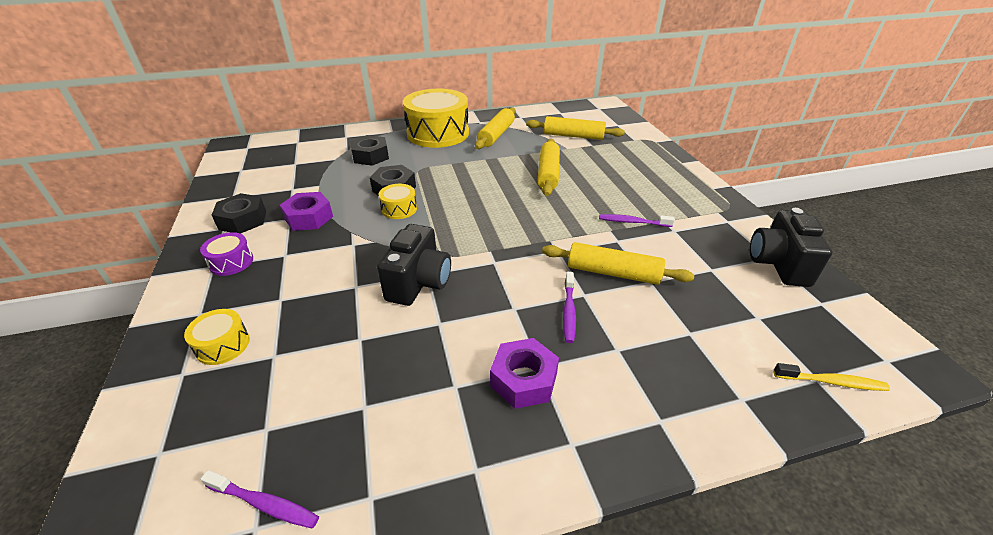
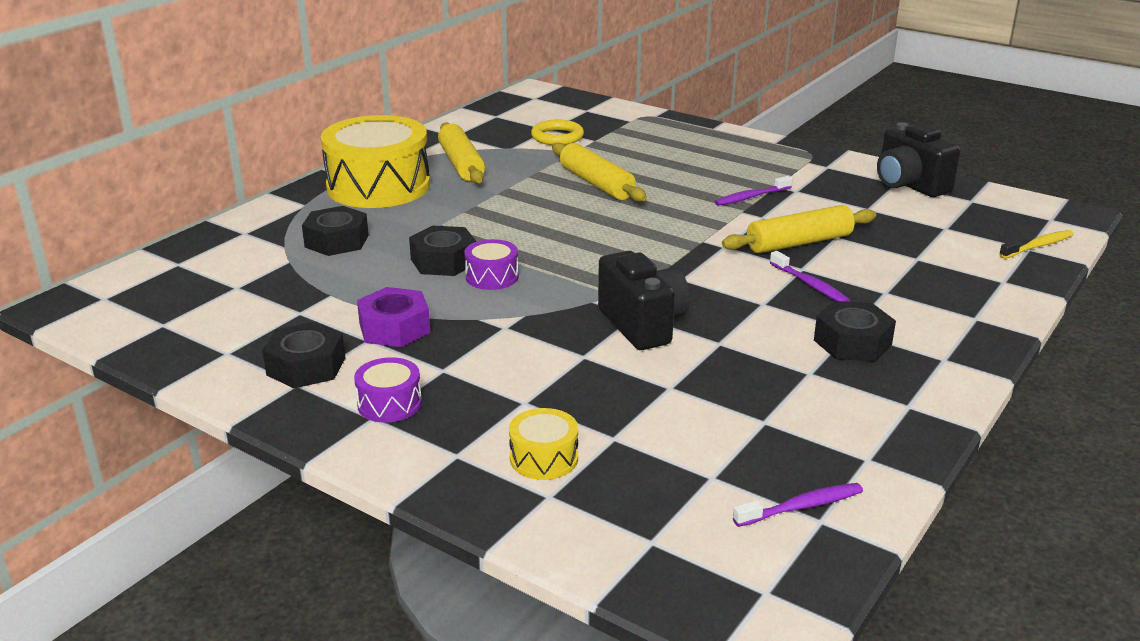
camera: 40 degrees left, 10 degrees down
(399, 209) = (492, 277): yellow drum -> purple drum
(523, 379) = (852, 342): purple nut -> black nut
(573, 136) = (557, 137): yellow rolling pin -> yellow ring

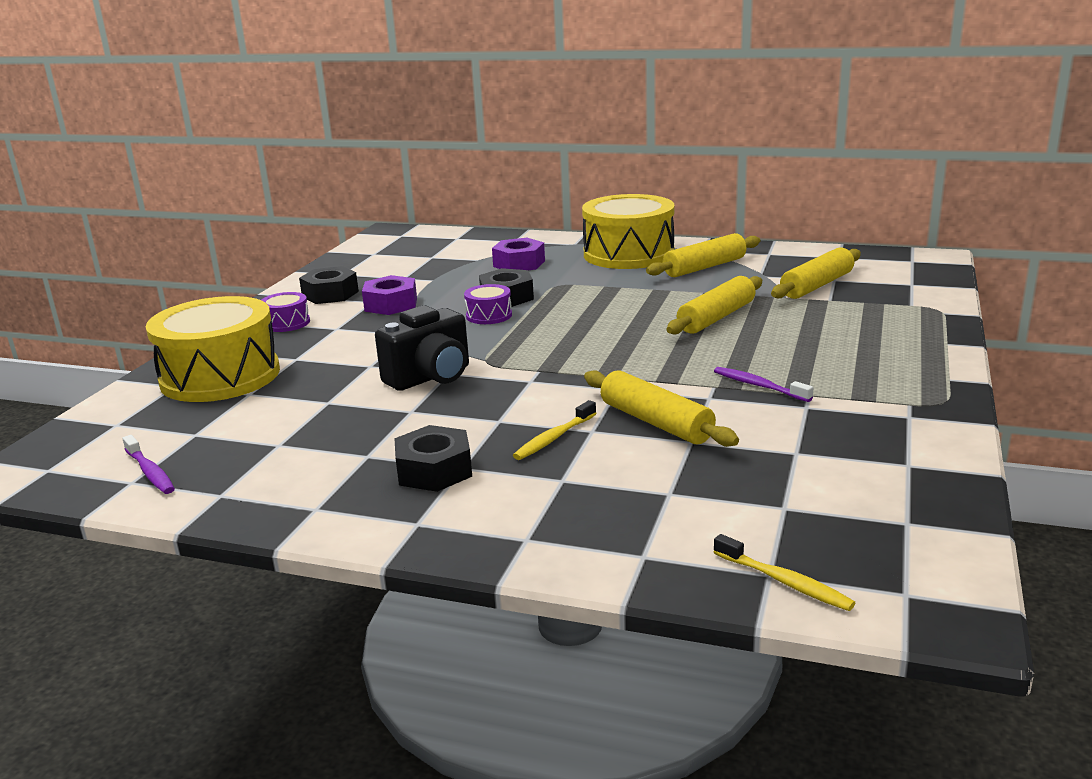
camera: 75 degrees right, 5 degrees down
(336, 241) = (519, 263): black nut -> purple nut
(544, 458) = (220, 376): yellow drum -> yellow drum, size x2.27
(557, 137) = (816, 285): yellow ring -> yellow rolling pin
(810, 285) = (554, 438): purple toothbrush -> yellow toothbrush
(909, 185) = (909, 473): black camera -> none

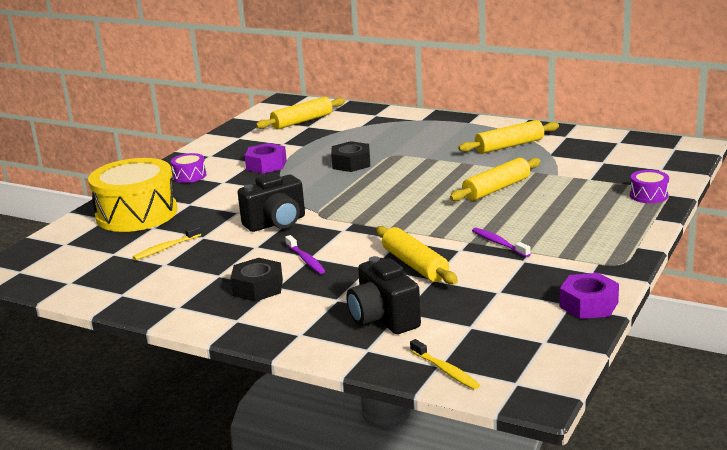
camera: 10 degrees right, 0 degrees up
(150, 472) = (81, 277): purple toothbrush -> purple toothbrush (306, 260)
(330, 294) = (226, 154): black nut -> none
(489, 315) = (333, 178): purple drum -> purple drum (648, 195)
(519, 263) = (371, 135): purple nut -> purple nut (589, 304)
(554, 438) = (342, 271): yellow toothbrush -> yellow toothbrush (166, 248)
(628, 254) = (457, 131): yellow drum -> none
(646, 505) = (383, 319): none -> black camera
(816, 285) = (586, 166): yellow rolling pin -> yellow rolling pin (302, 121)

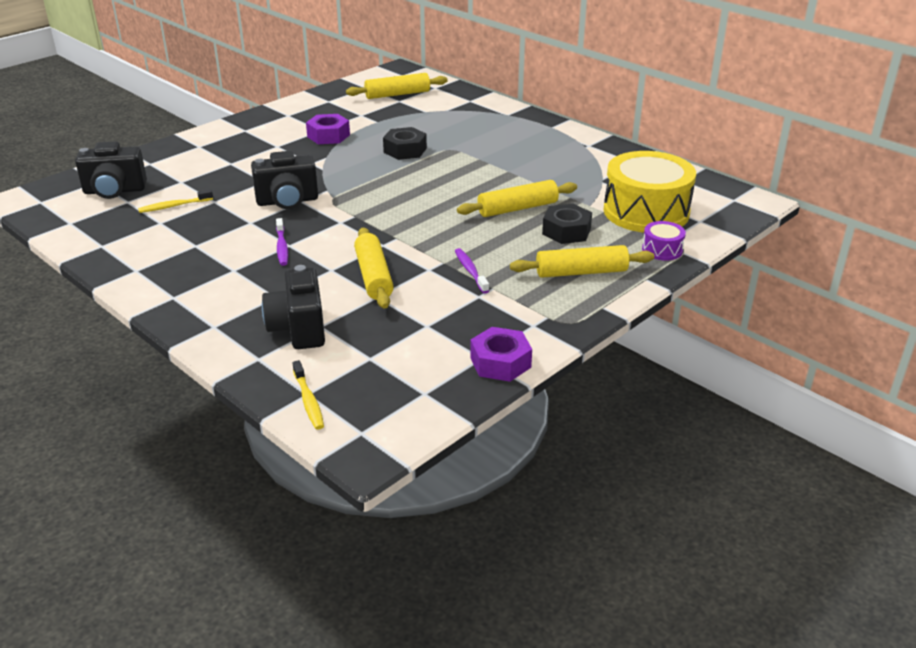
camera: 15 degrees right, 10 degrees up
(91, 248) = (114, 191): none -> black camera
(136, 214) = (178, 164): yellow drum -> yellow drum (646, 212)
(189, 176) = (254, 133): purple drum -> none
(258, 288) = (217, 267): black nut -> black nut (566, 231)
(509, 146) = (569, 162): yellow rolling pin -> yellow rolling pin (581, 272)

